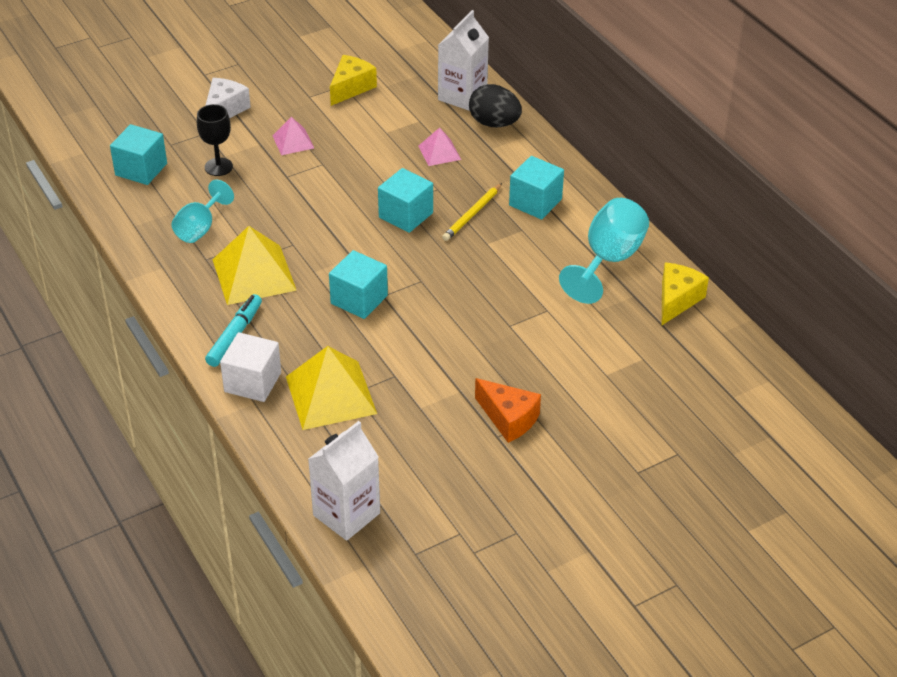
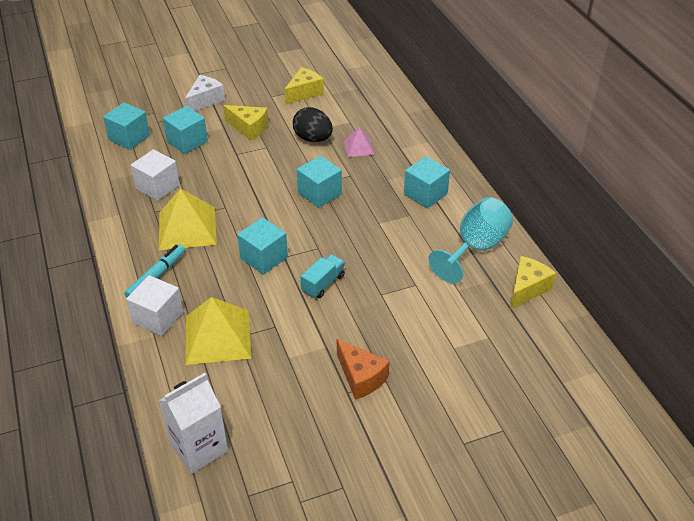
camera: 10 degrees right, 0 degrees up
(200, 228) = (158, 187): turquoise goblet -> white cube
(218, 167) = (187, 141): black goblet -> turquoise cube
(293, 141) = (249, 128): pink pyramid -> yellow cheese
(438, 321) = (323, 283): none -> turquoise truck
(462, 96) = (387, 107): white carton -> none
(472, 214) = (372, 198): yellow pencil -> none
(494, 123) = (407, 129): black egg -> black egg (313, 139)

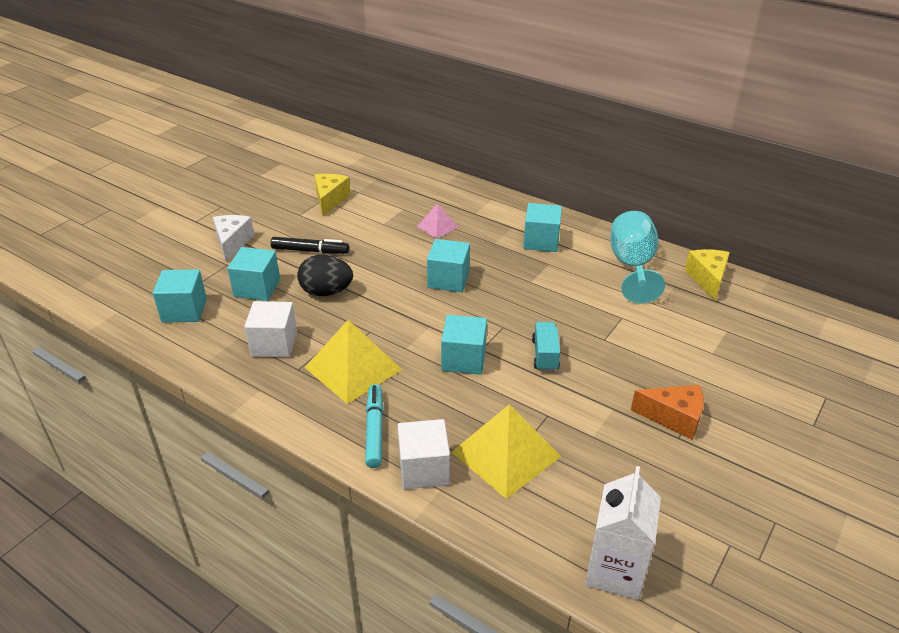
camera: 35 degrees left, 5 degrees down
(249, 128) = (310, 251): yellow cheese -> black marker
(313, 139) = (386, 236): black egg -> black egg (326, 292)

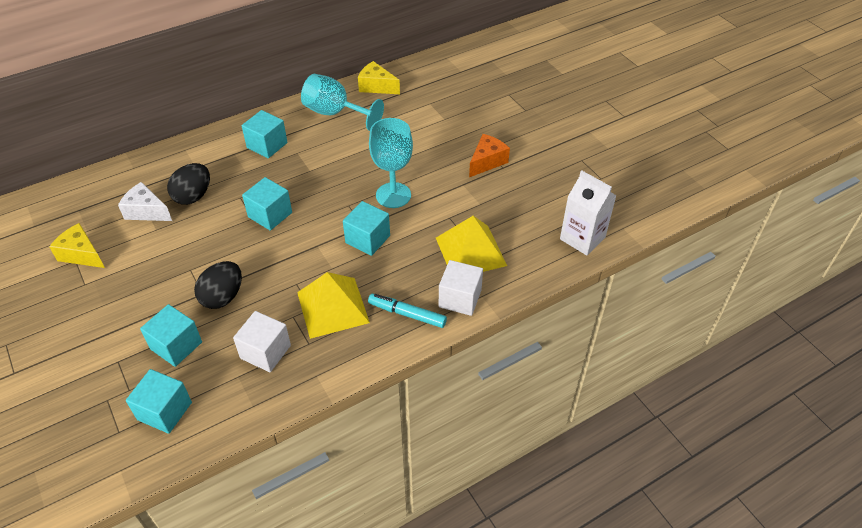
camera: 65 degrees left, 10 degrees up
(232, 243) = (85, 349): white cheese -> white cheese (146, 211)
(310, 251) = (152, 292): black marker -> none
(437, 226) = (193, 196): pink pyramid -> black egg
(545, 355) = (393, 195): turquoise truck -> turquoise goblet

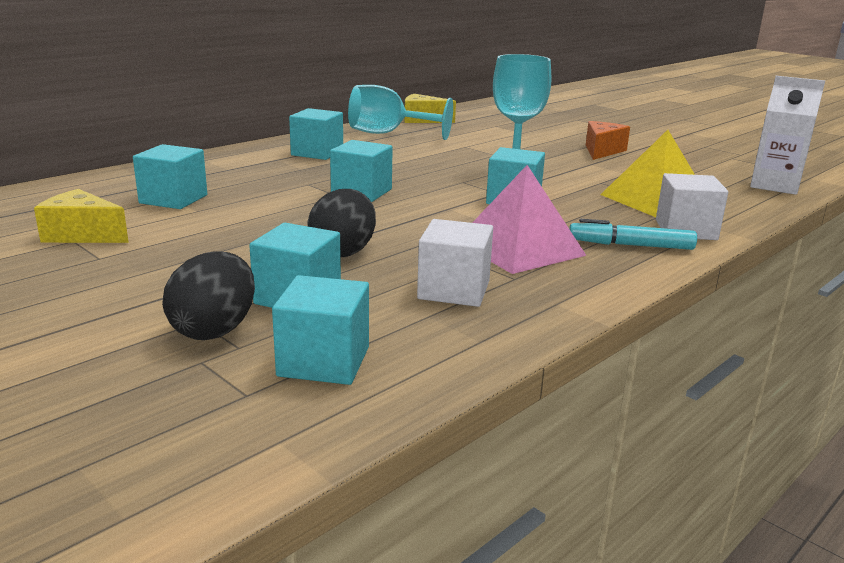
camera: 15 degrees left, 25 degrees down
(146, 211) = (173, 199): white cheese -> turquoise cube
(193, 196) = (238, 186): black egg -> black egg (214, 330)
(332, 307) = (519, 248): yellow pyramid -> pink pyramid

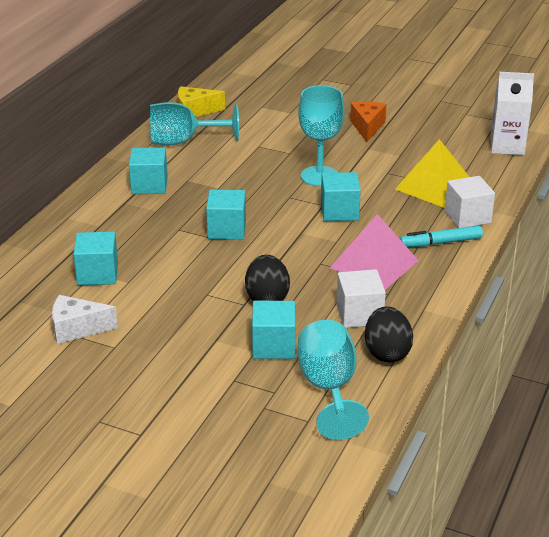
camera: 20 degrees left, 10 degrees up
(82, 235) = (77, 329): yellow cheese -> white cheese
(214, 330) = (250, 384): black egg -> black egg (387, 353)
(324, 361) = (329, 389): turquoise cube -> turquoise goblet

